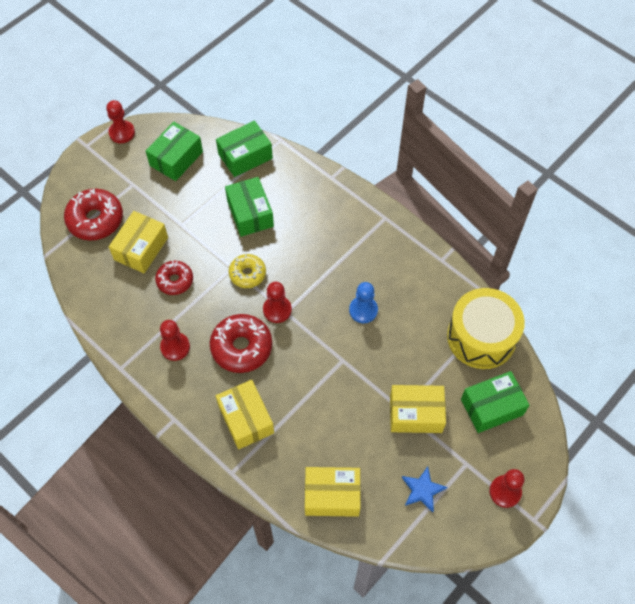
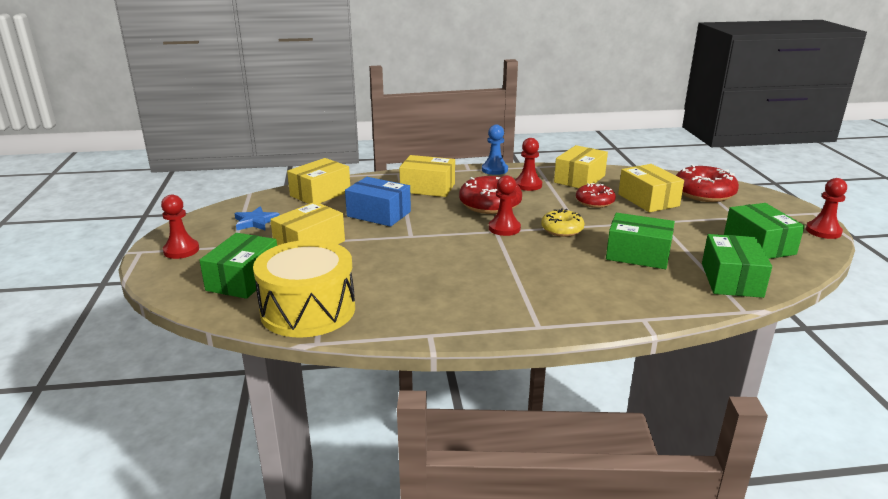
camera: 130 degrees right, 35 degrees down
(128, 317) = (579, 179): none -> yellow box
(328, 412) = (379, 214): none -> blue box
(363, 310) = (442, 264): blue pawn -> blue pawn (494, 170)

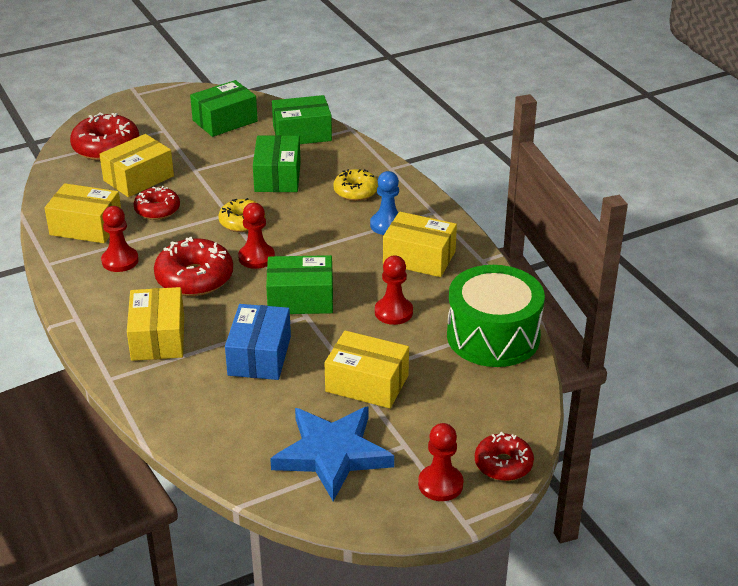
camera: 110 degrees left, 10 degrees up
(165, 277) = (503, 464): none -> red donut
(243, 279) = (469, 401): green box -> green box (300, 299)
(255, 222) = (332, 454): blue star -> blue star, size x1.91
(308, 310) = (493, 336): yellow drum -> green drum
(320, 193) = (215, 429): yellow box -> yellow box (419, 258)
(494, 170) = (71, 295): blue pawn -> blue pawn (387, 225)
(597, 289) = (356, 191): none -> yellow donut
(823, 231) = (180, 92): red pawn -> red pawn (393, 312)

